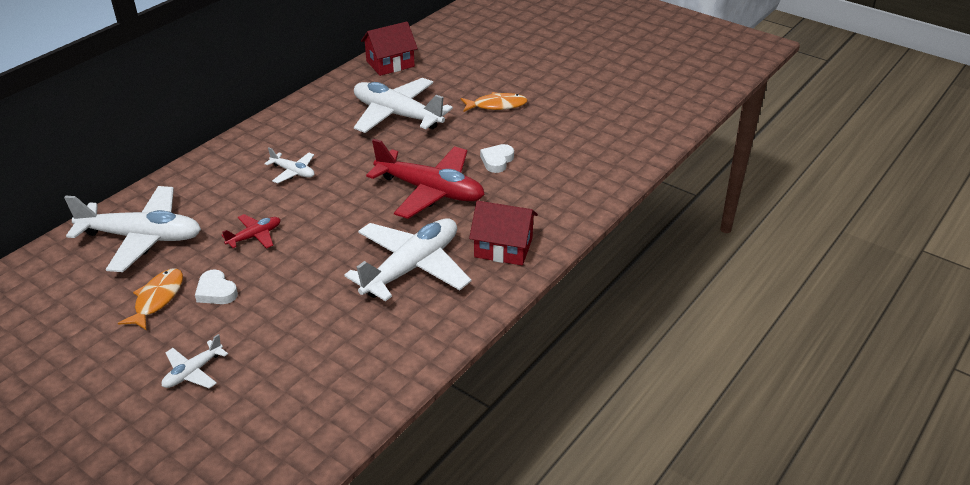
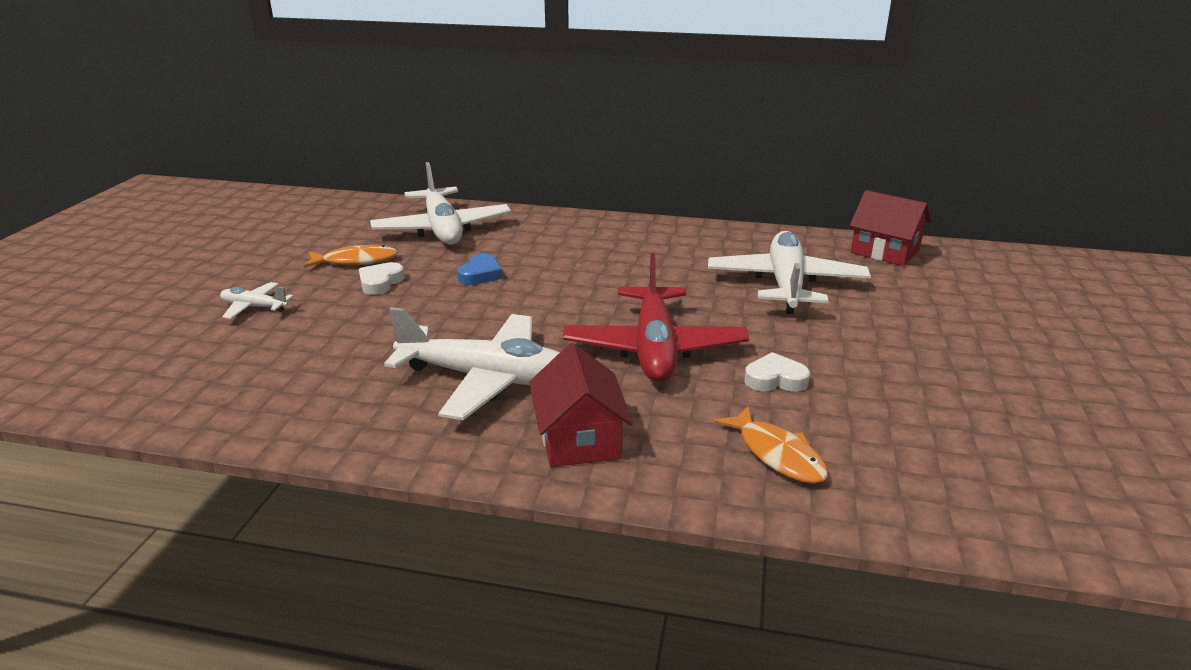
camera: 65 degrees right, 10 degrees down
(255, 236) = (480, 274): red plane -> blue heart
(293, 172) = (607, 261): white plane -> none
(496, 105) = (906, 344): orange fish -> orange fish (777, 454)

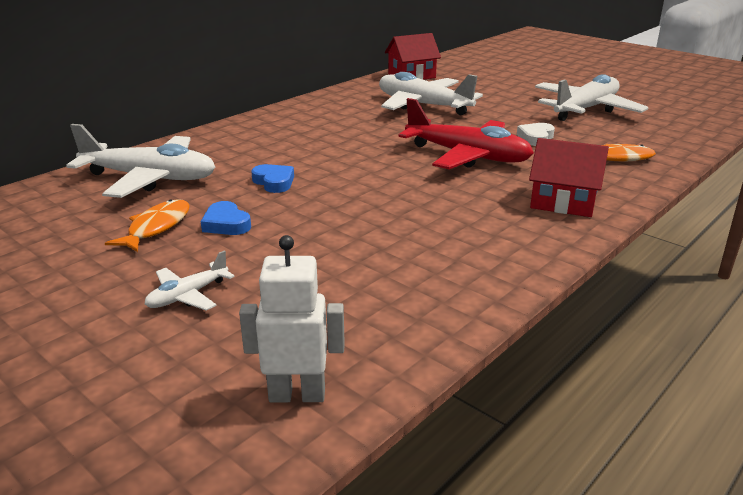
camera: 60 degrees left, 0 degrees up
(130, 389) = (297, 394): none -> white robot
(380, 282) = (226, 224): white heart -> blue heart
(487, 379) = (457, 214): white plane -> white plane (585, 109)

